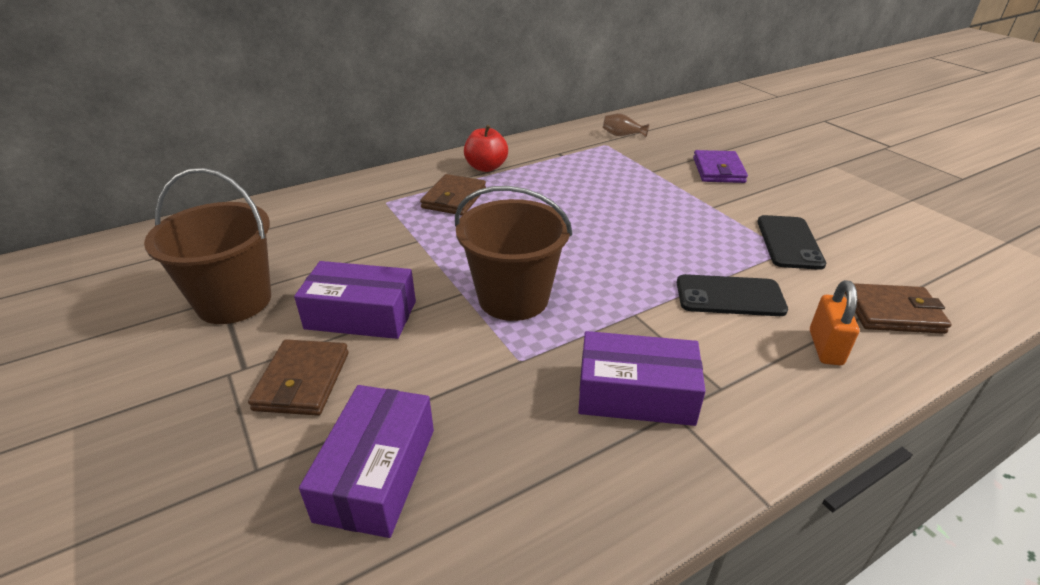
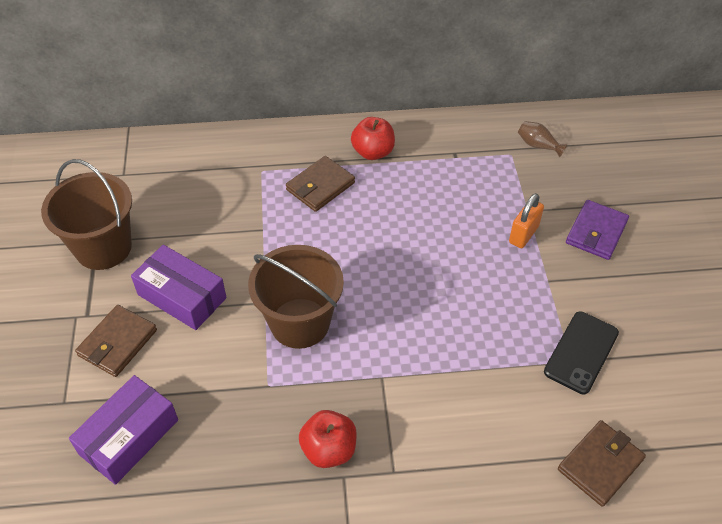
camera: 25 degrees right, 15 degrees up
(636, 394) = (329, 449): purple box -> red apple
(729, 296) = (473, 390): black phone -> none
(825, 347) = (507, 472): orange padlock -> orange padlock (523, 234)
(893, 312) = (600, 464): brown wallet -> brown wallet turned 75 degrees counterclockwise

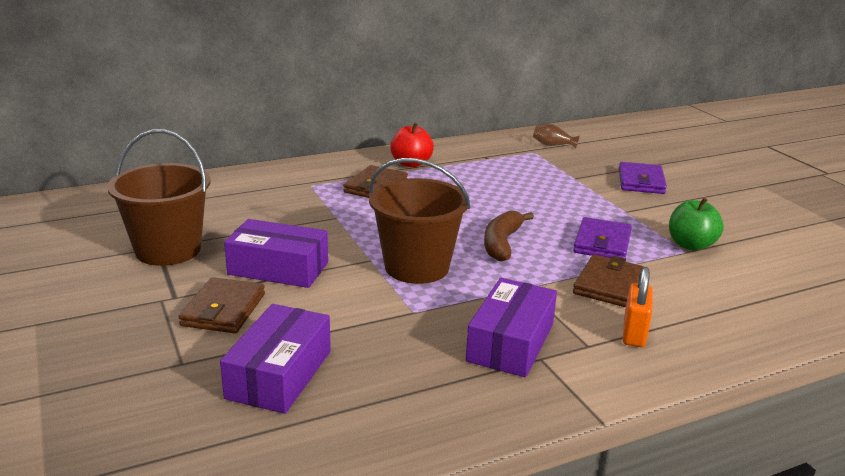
camera: 20 degrees left, 25 degrees down
(329, 449) = (510, 342): red apple -> purple box
(395, 306) = (502, 243): none -> brown banana
(492, 328) = (602, 243): none -> purple wallet
(523, 234) = (582, 190): orange padlock -> orange padlock (634, 333)
(581, 352) = (691, 245): black phone -> green apple
(600, 464) = (770, 305): brown wallet -> brown wallet (608, 285)

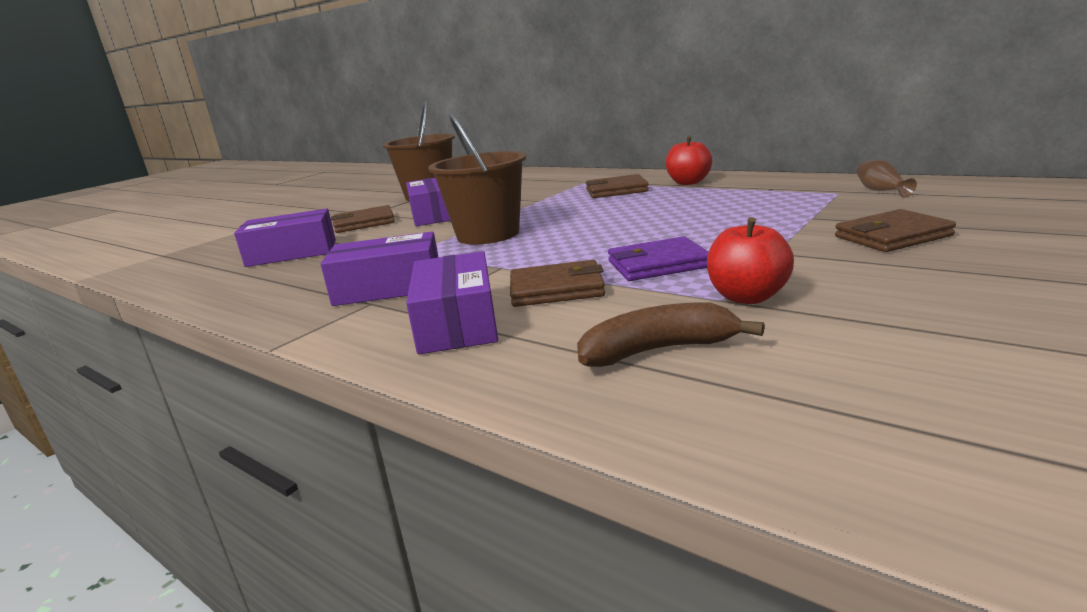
camera: 65 degrees right, 5 degrees down
(502, 243) = (580, 240): brown banana -> brown banana (658, 350)
(634, 333) = (457, 322): orange padlock -> purple box
(641, 181) = (892, 236): purple wallet -> brown wallet
(691, 245) = (747, 297): green apple -> red apple

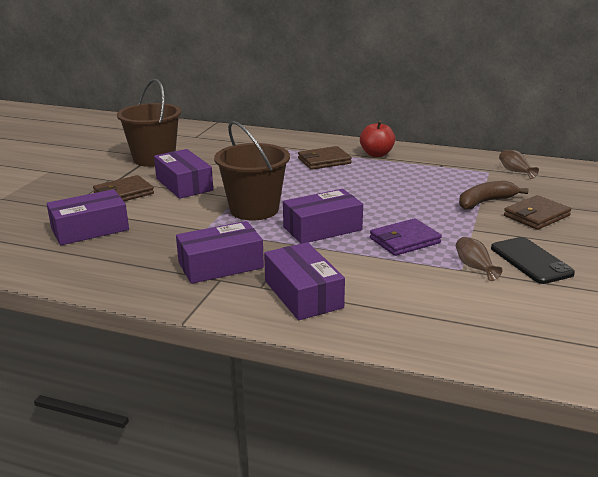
camera: 20 degrees left, 5 degrees up
(554, 252) = (322, 228): none -> purple box
(556, 289) = (350, 264): brown wallet -> none
(658, 350) = (445, 308): brown banana -> brown banana (485, 202)
(747, 297) = (475, 267): red apple -> brown vase
(854, 290) = (531, 261): none -> black phone

